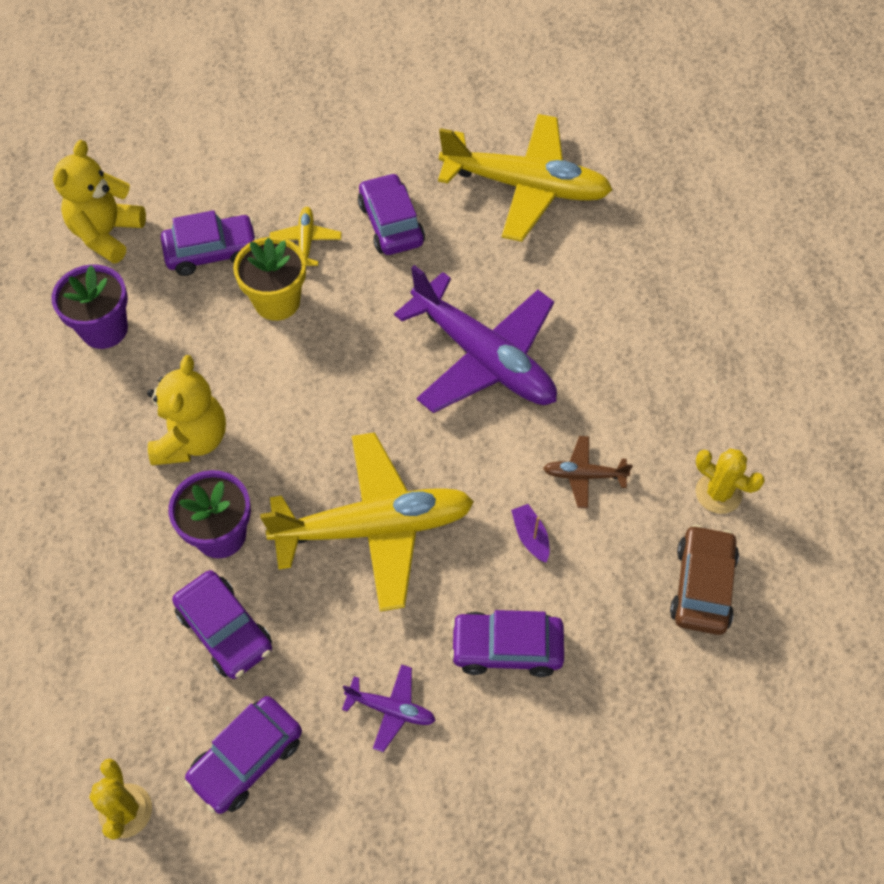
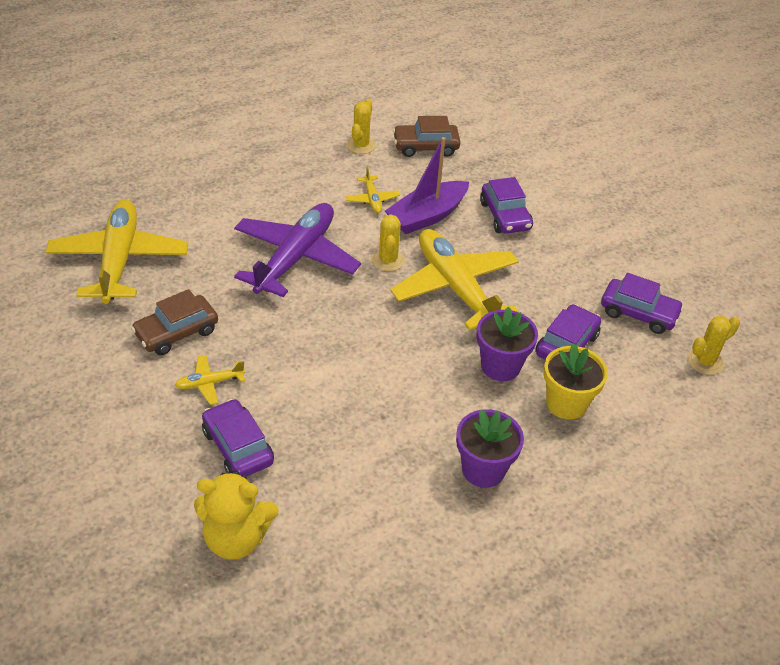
camera: 110 degrees left, 15 degrees down
(104, 329) = (348, 501): purple flower pot -> purple flower pot (483, 469)
(191, 439) = (431, 405): yellow teddy bear -> none
(277, 301) = (280, 387): yellow flower pot -> yellow flower pot (566, 403)
(391, 224) = (176, 332): purple car -> brown car
(391, 709) = (570, 257): purple plane -> none
(450, 461) = (388, 260): none -> yellow cactus
(530, 536) = (427, 216): purple boat -> purple boat, size x2.28
(584, 475) = (372, 199): brown plane -> yellow plane

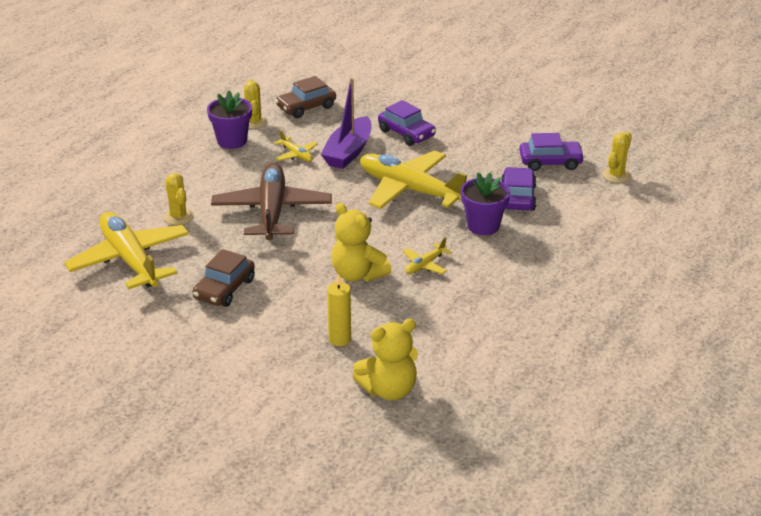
camera: 25 degrees left, 10 degrees down
(209, 383) = (281, 310): yellow plane -> yellow plane (425, 265)
(238, 447) = (340, 339): purple car -> yellow candle
(295, 258) = (272, 211): purple plane -> brown plane
(320, 372) = (358, 274): none -> yellow teddy bear
(388, 260) = (344, 189): yellow cactus -> yellow cactus (178, 217)
(483, 469) = (523, 288): purple flower pot -> purple flower pot (232, 141)
(566, 403) = (546, 231): yellow flower pot -> none

